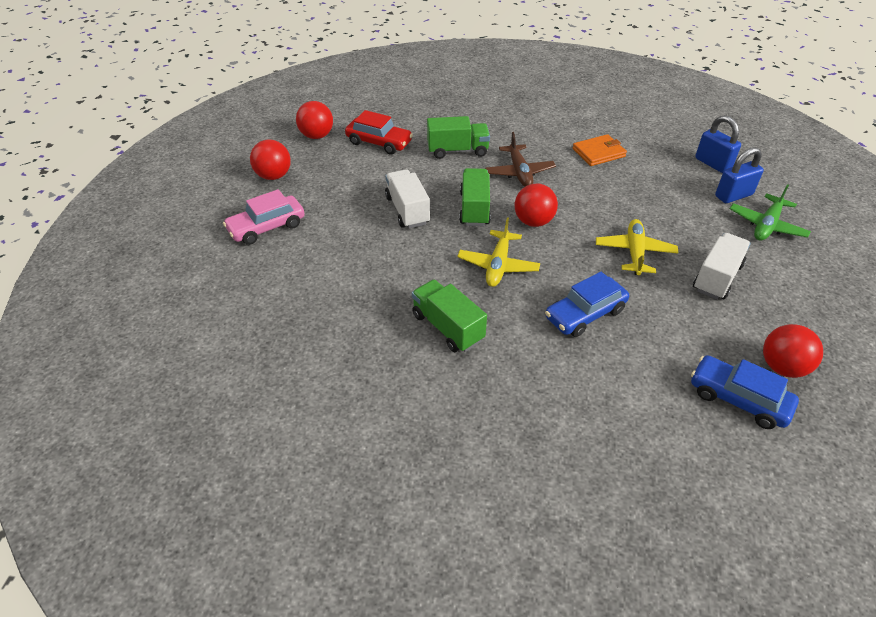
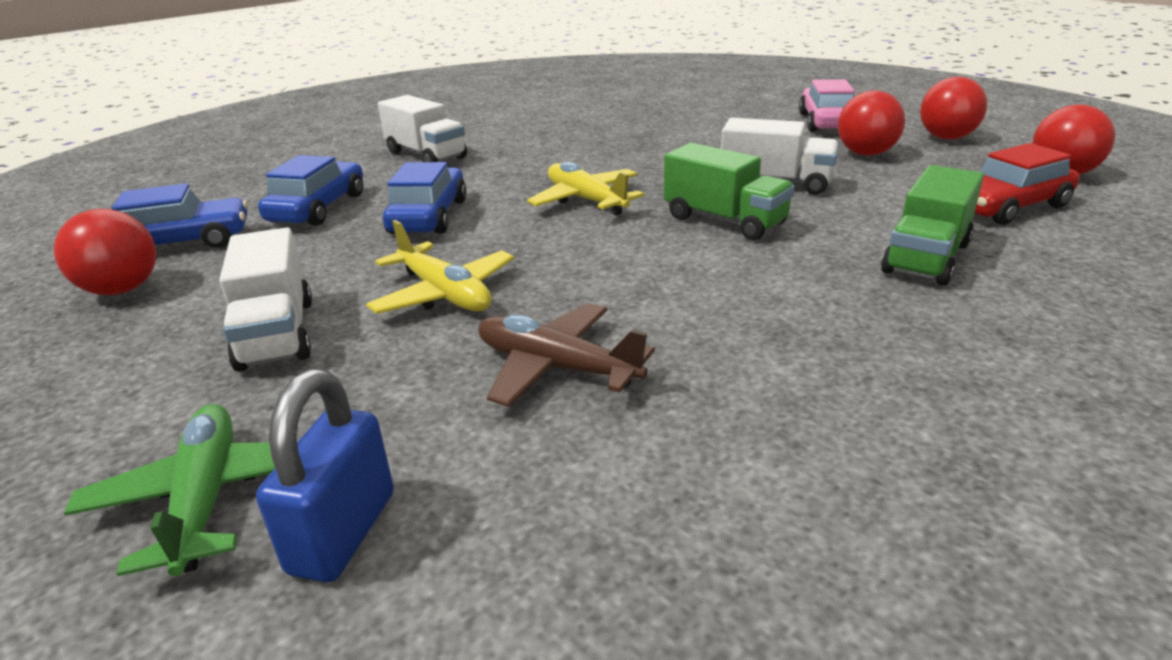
camera: 130 degrees right, 15 degrees down
(447, 327) = (543, 156): green truck -> none
(506, 398) = (426, 155): none -> white truck
(519, 172) = (788, 287): brown plane -> brown plane (556, 367)
(533, 222) = (634, 249): red ball -> red ball (865, 154)
(598, 153) = (772, 416): orange wallet -> none
(635, 377) = (318, 208): none -> blue car
(713, 163) = (488, 618): blue padlock -> none

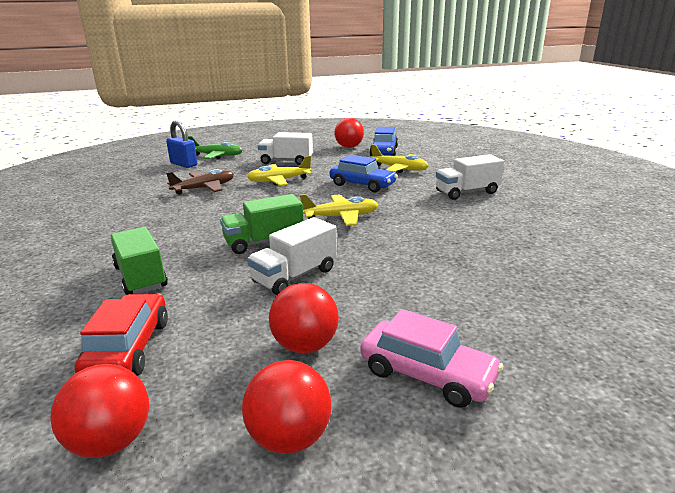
camera: 115 degrees right, 5 degrees down
(318, 208) = (399, 169): blue car -> yellow plane

